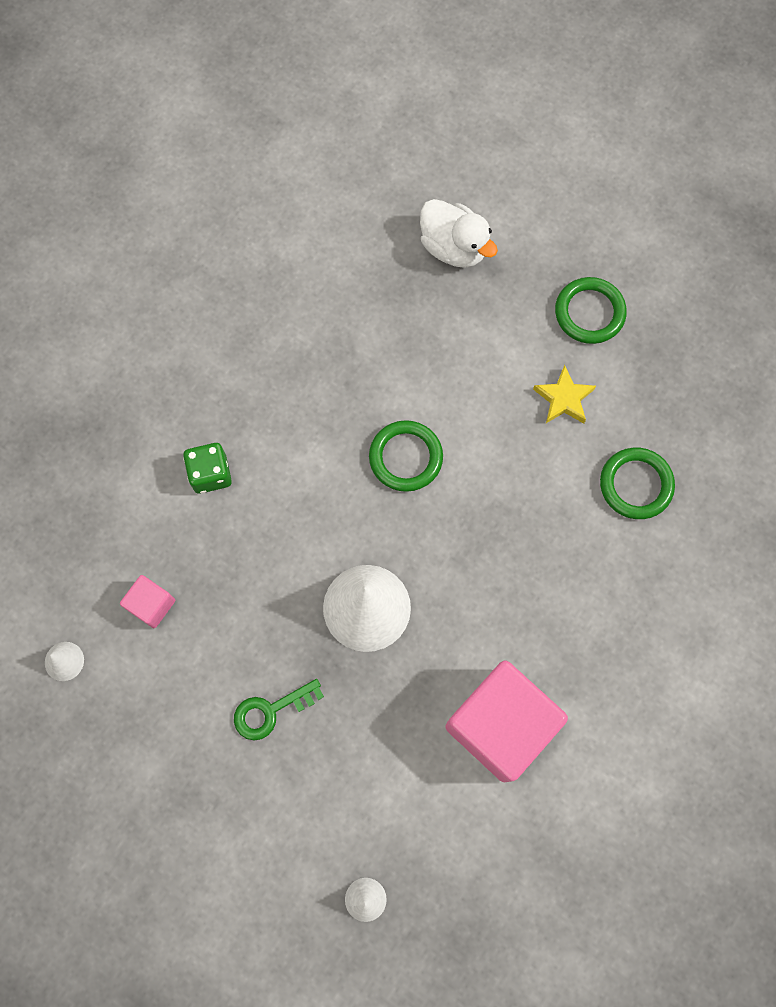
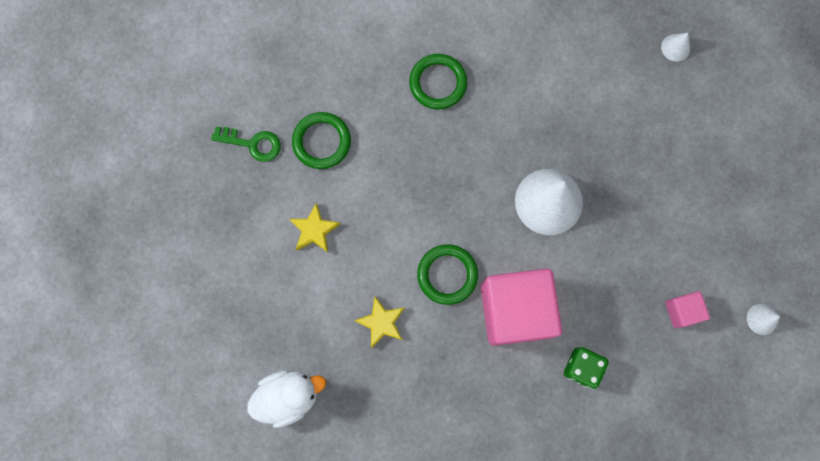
camera: 140 degrees left, 5 degrees up
(271, 711) = (653, 187): green key -> green key (252, 144)
(429, 368) = (381, 322): none -> yellow star
(454, 247) = (289, 396): white duck -> white duck turned 75 degrees clockwise
(500, 725) = (525, 75): pink cube -> pink cube (515, 310)
(589, 313) = (244, 273): green ring -> green ring (438, 83)

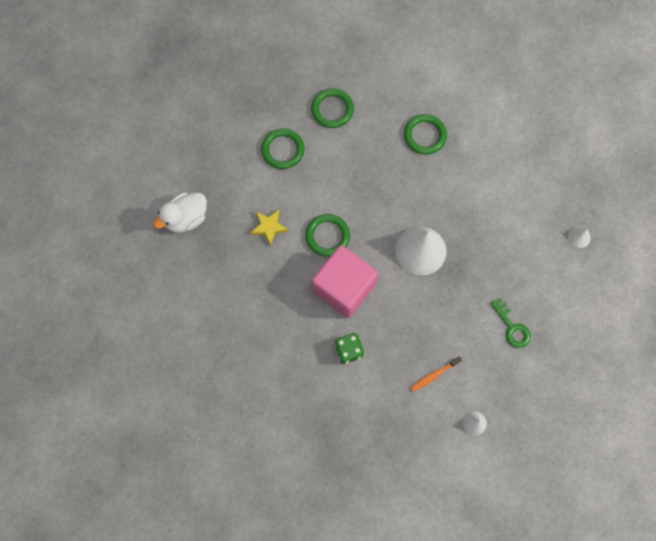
camera: 45 degrees right, 5 degrees down
(252, 144) = (296, 78): green key -> green key (512, 327)
(289, 396) = (186, 218): white duck -> white duck turned 120 degrees clockwise
(314, 230) = (283, 150): yellow star -> green ring
(682, 311) = (434, 375): pink cube -> orange toothbrush

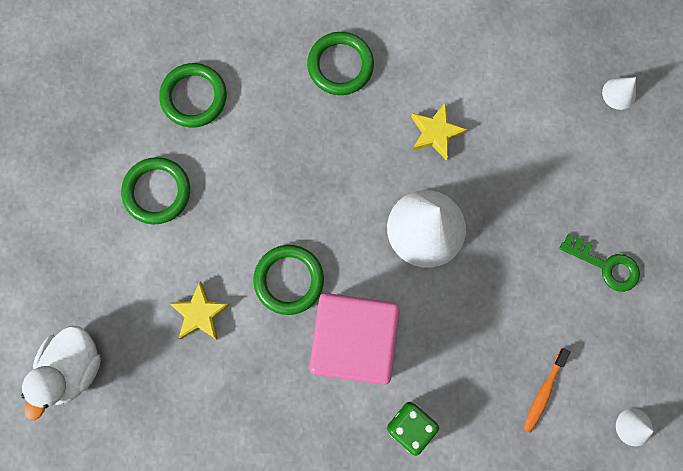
camera: 30 degrees left, 5 degrees up
(457, 202) = (435, 133): none -> yellow star

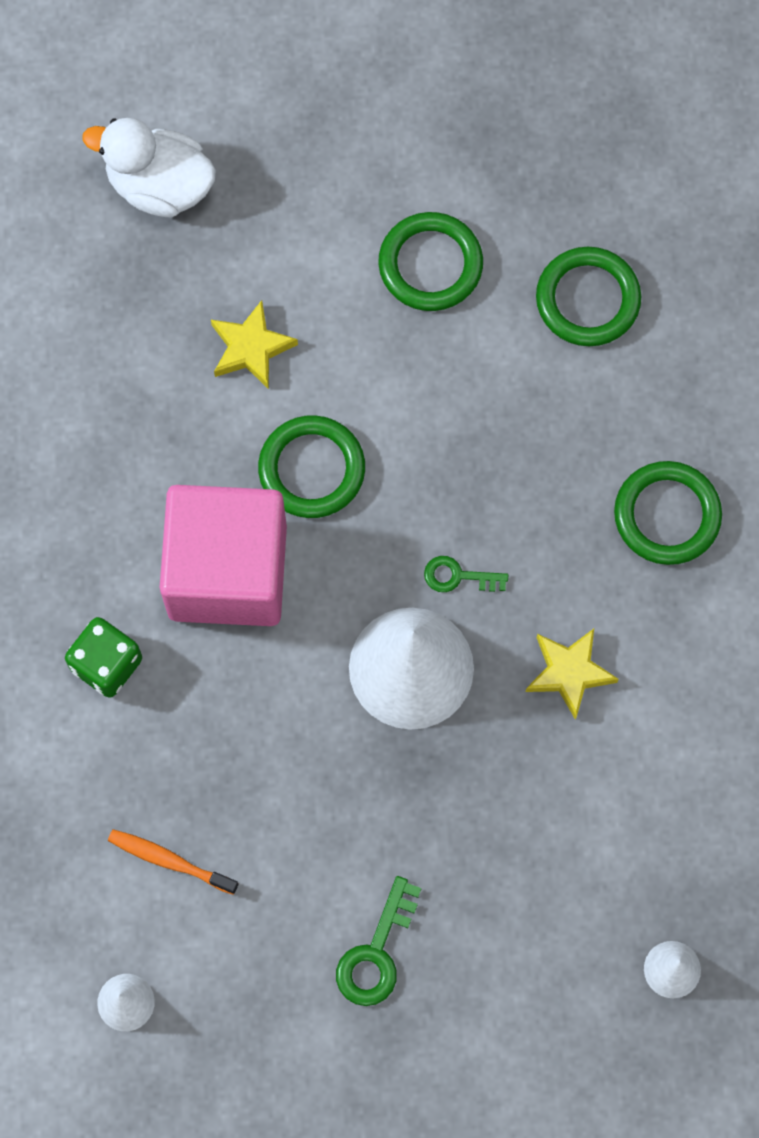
camera: 85 degrees right, 5 degrees down
(369, 194) = (458, 576): none -> green key

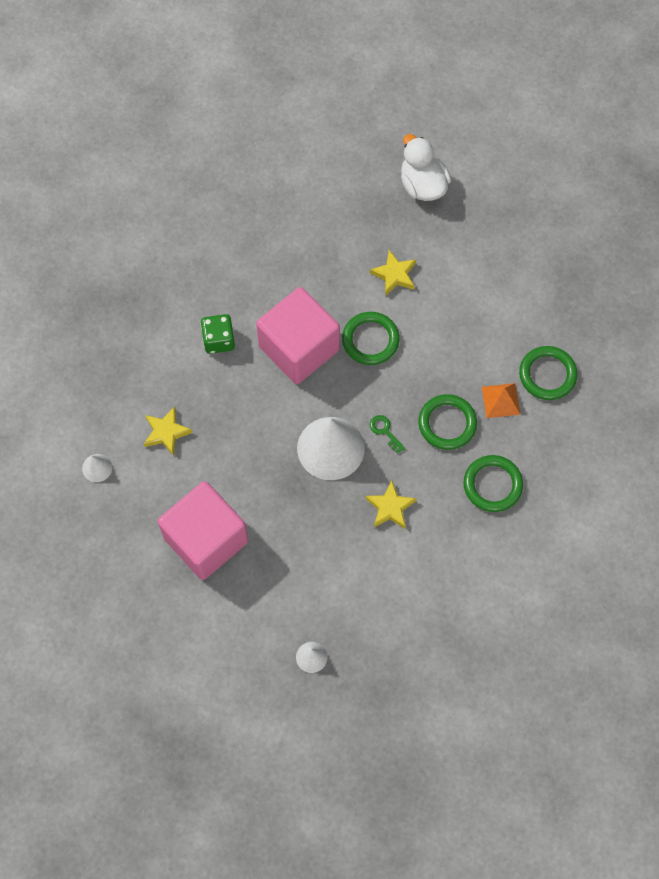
camera: 45 degrees right, 5 degrees down
(169, 860) = (166, 432): orange toothbrush -> yellow star
(376, 953) = (206, 540): green key -> pink cube
(430, 265) = (497, 306): green ring -> green ring (447, 423)
(563, 391) = (501, 400): none -> orange pyramid

